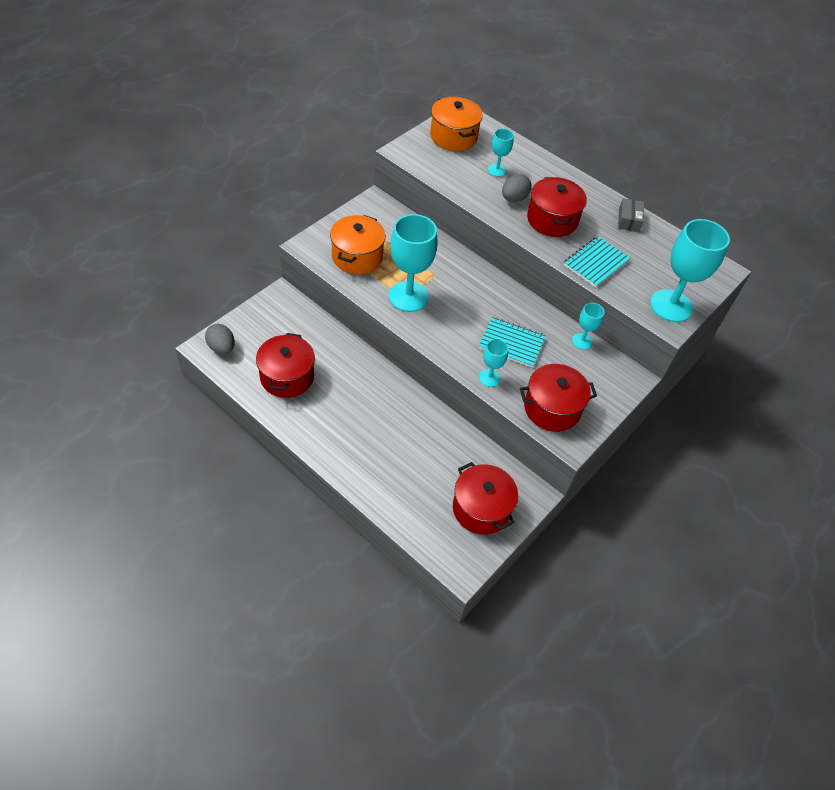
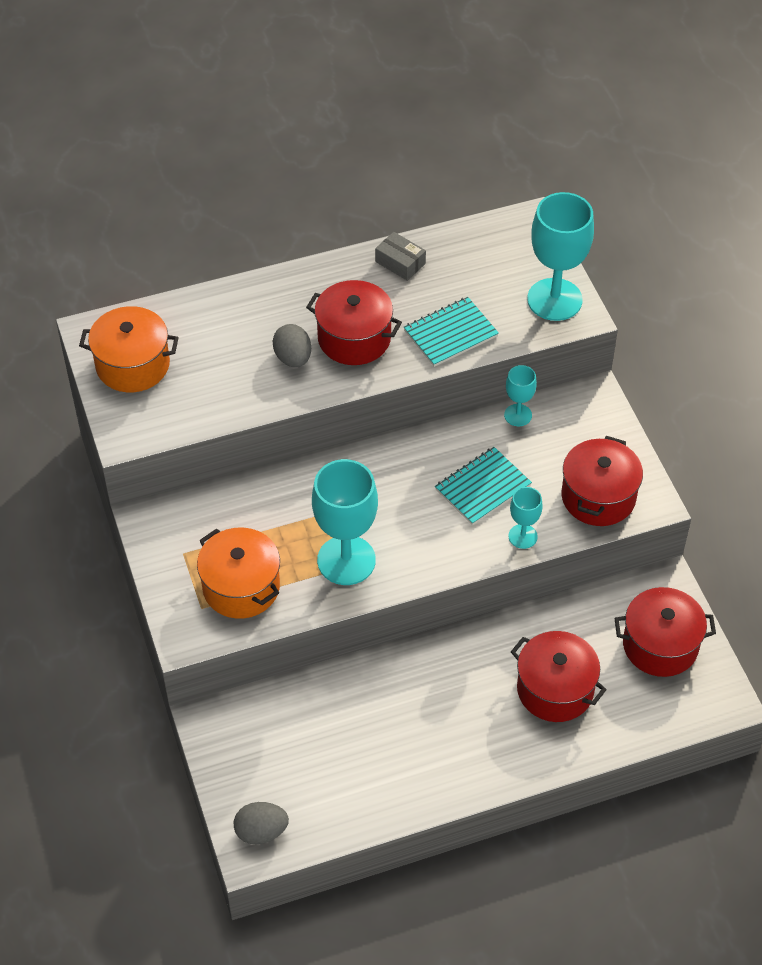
camera: 55 degrees left, 0 degrees up
(287, 377) = (357, 770): red pot -> red pot (555, 689)
(497, 170) = (229, 350): turquoise goblet -> none
(596, 263) = (450, 333): turquoise notebook -> turquoise notebook turned 75 degrees clockwise

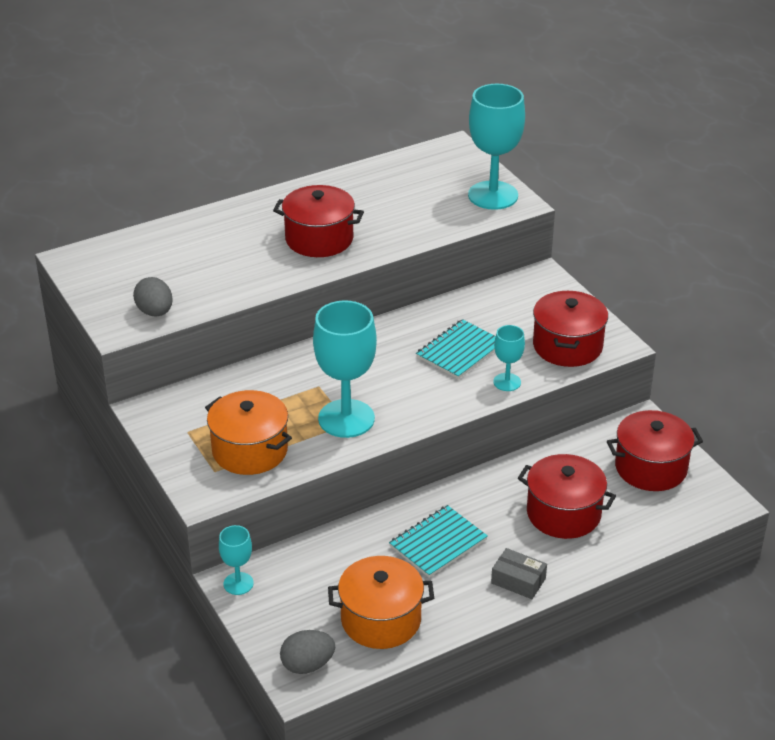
camera: 10 degrees left, 15 degrees down
(132, 365) = (115, 278): orange pot -> orange pot (381, 620)
(293, 358) = (266, 258): grey egg -> grey egg (155, 312)
(400, 262) = (347, 184): grey box -> grey box (518, 581)
(450, 333) = (406, 227): turquoise notebook -> turquoise notebook (438, 543)
(518, 415) = (477, 297): turquoise goblet -> turquoise goblet (238, 583)

